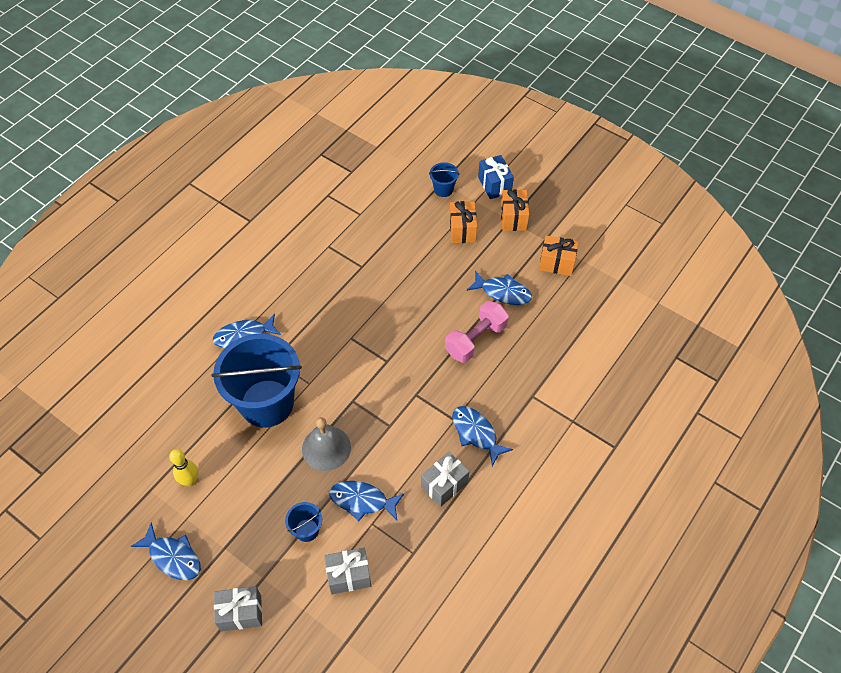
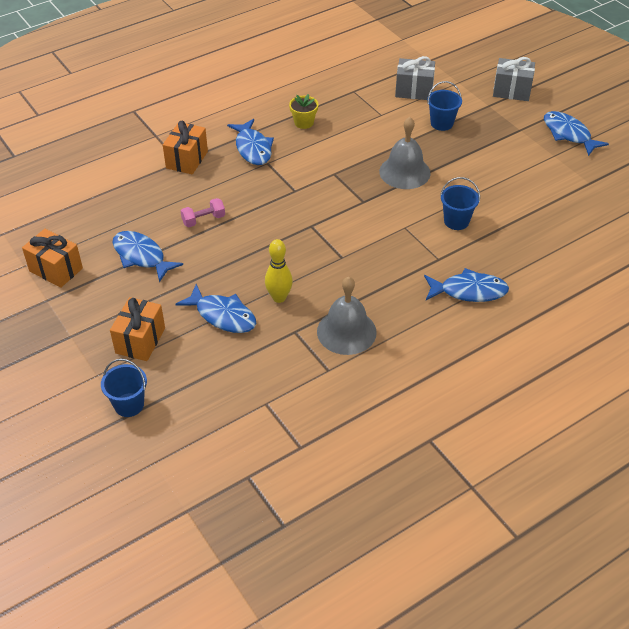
camera: 160 degrees left, 10 degrees down
(190, 480) = (548, 180): yellow bowling pin -> yellow bowling pin (279, 297)
(267, 403) = (456, 221): blue bucket -> blue bucket, size x0.41
(325, 276) = (346, 331): none -> grey bell
(362, 501) = (384, 130): blue fish -> blue fish (223, 315)
(444, 485) = (304, 122): grey gift -> yellow flower pot
(476, 340) = (203, 220): pink dumbbell -> pink dumbbell, size x0.53
(494, 185) = (54, 390): blue gift -> none
(513, 218) = (64, 337): orange gift -> orange gift (187, 160)

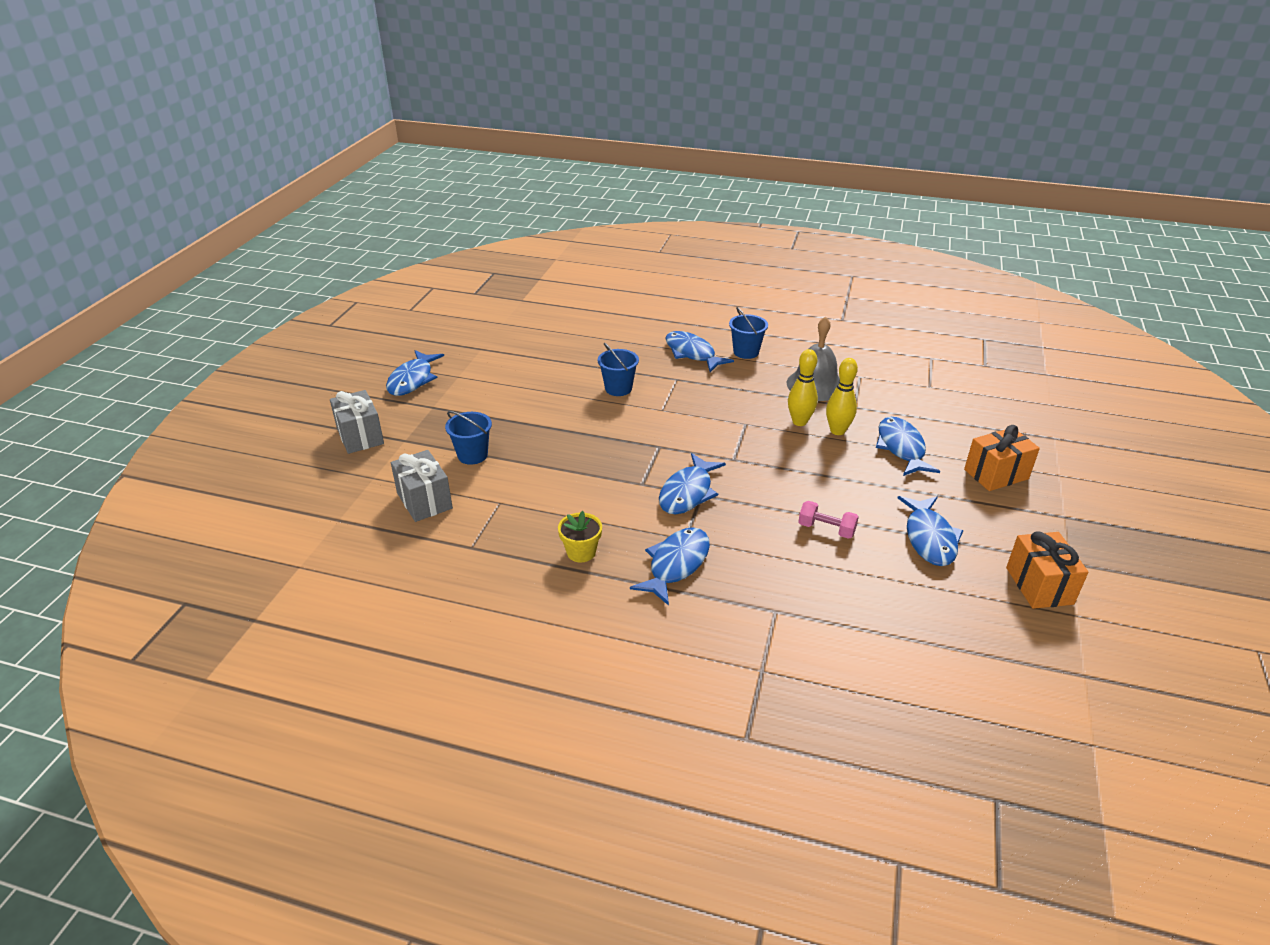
camera: 130 degrees left, 10 degrees down
(129, 405) = (1044, 442): blue bucket -> blue bucket (746, 352)
(187, 160) = (764, 606): orange gift -> none
(303, 186) = (688, 493): none -> blue fish
(312, 286) = (799, 422): none -> yellow bowling pin
(404, 172) = (584, 442): grey bell -> none

